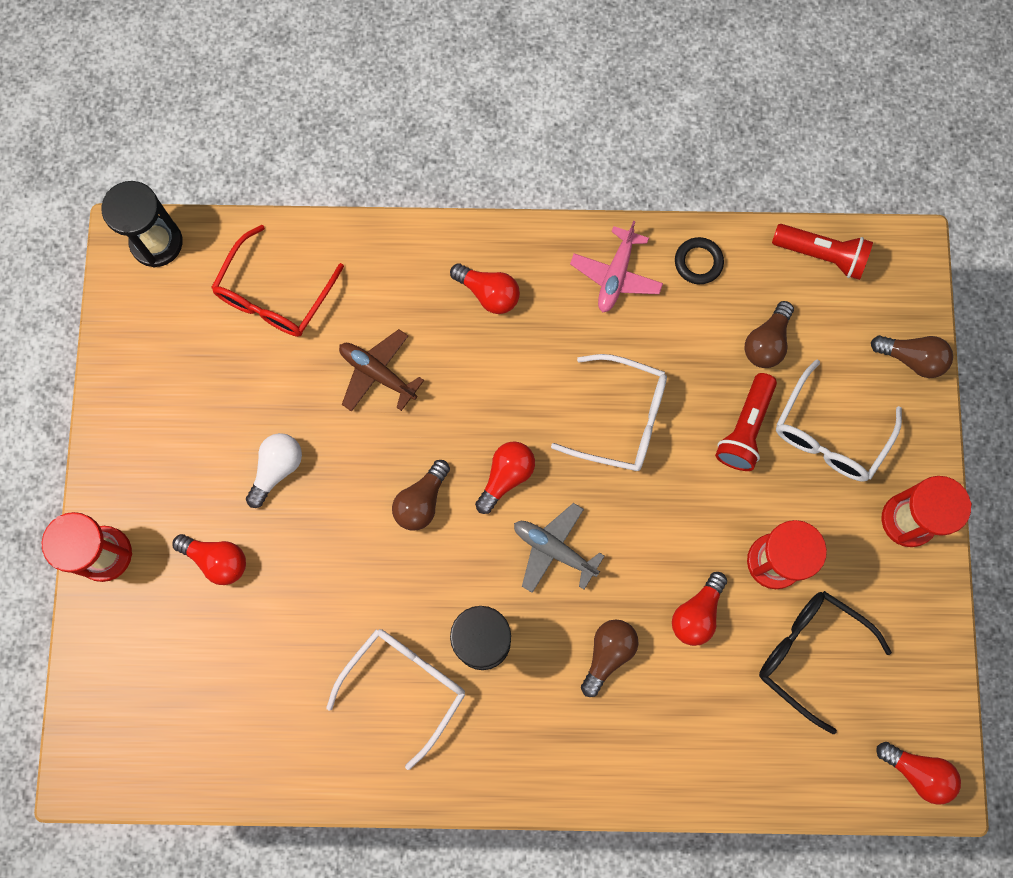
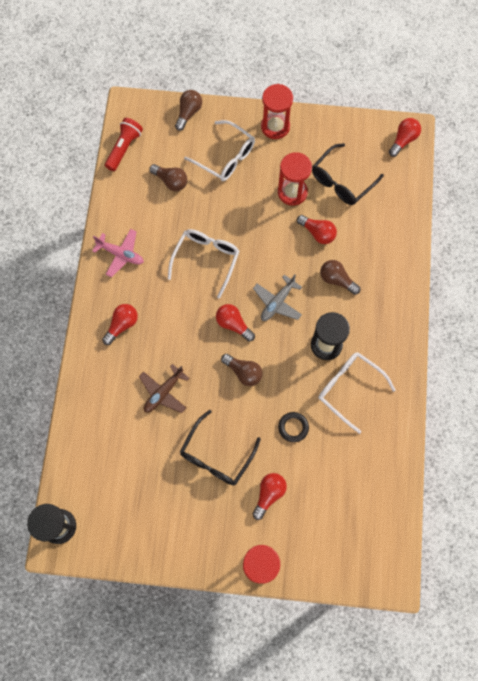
camera: 85 degrees left, 5 degrees down
(274, 295) = (105, 452): red glasses -> none
(277, 469) = (216, 455): white light bulb -> black glasses
(698, 262) = (119, 210): black ring -> black ring (293, 427)
(745, 428) = (218, 198): red flashlight -> none

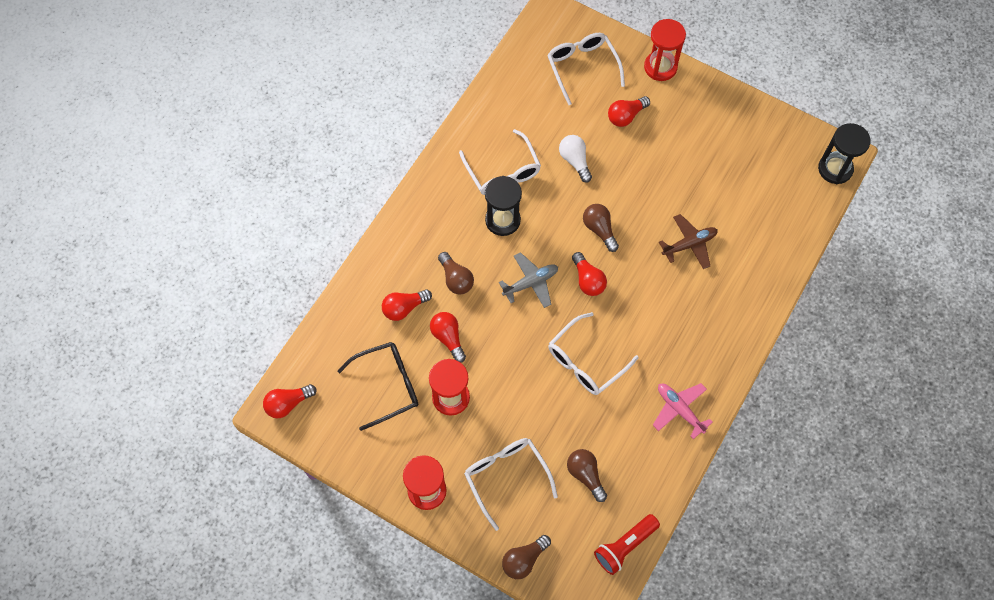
camera: 155 degrees left, 5 degrees down
(122, 325) = (707, 329): red light bulb -> red light bulb (404, 308)
(216, 455) = (660, 167): black glasses -> none
(293, 427) = (575, 161): black ring -> white light bulb
(332, 529) = (582, 67): none -> white glasses

